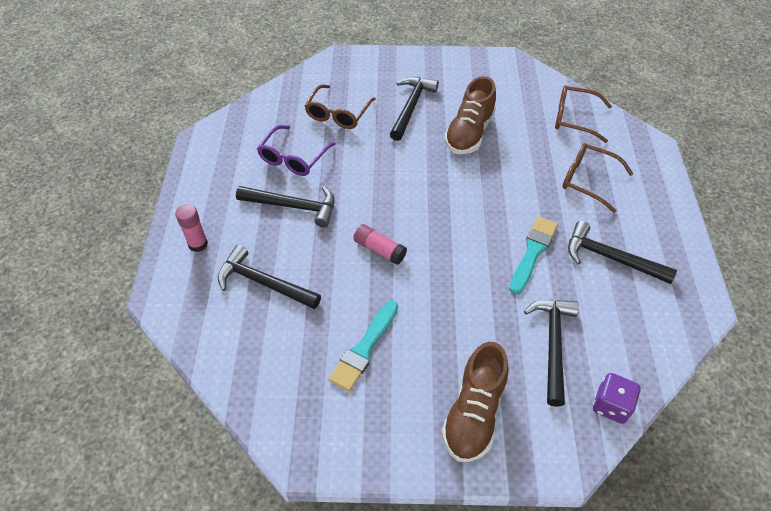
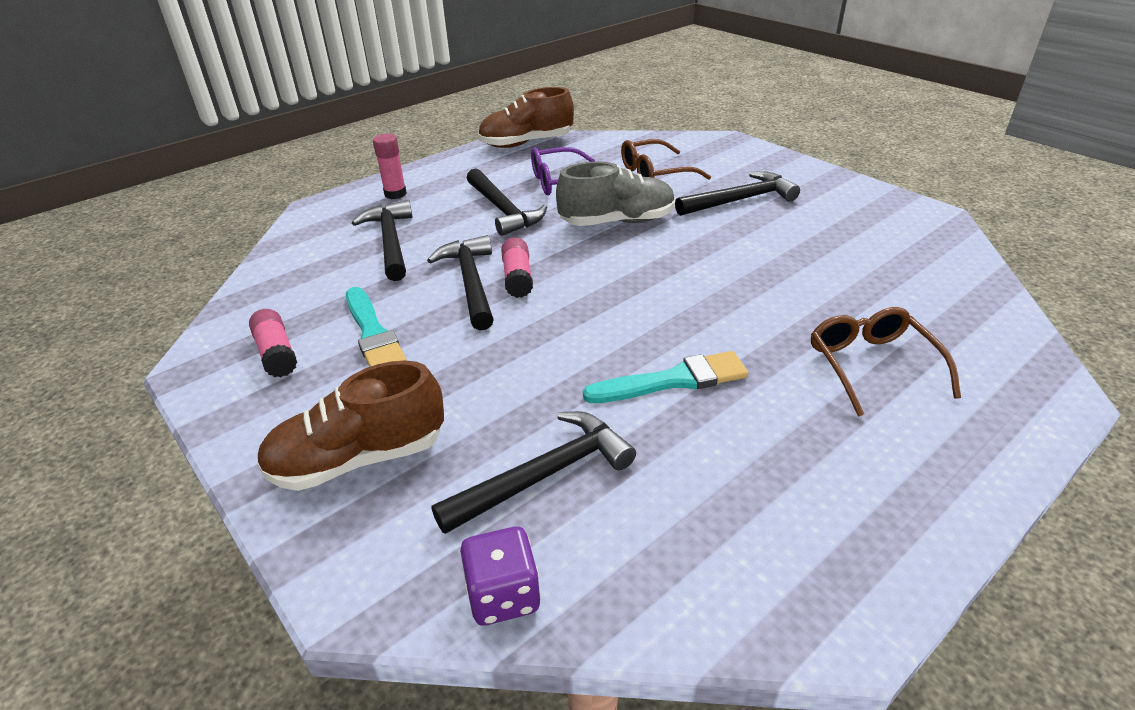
camera: 50 degrees right, 15 degrees down
(334, 407) = (276, 353): none -> pink glue stick
(364, 348) = (373, 334): turquoise brush -> turquoise brush turned 105 degrees counterclockwise
(371, 169) = (617, 222): none -> grey shoe
(469, 133) = (773, 247): brown shoe -> brown shoe (526, 143)
(574, 118) = (951, 303): brown glasses -> none
(610, 257) = (772, 455): black hammer -> black hammer (470, 282)

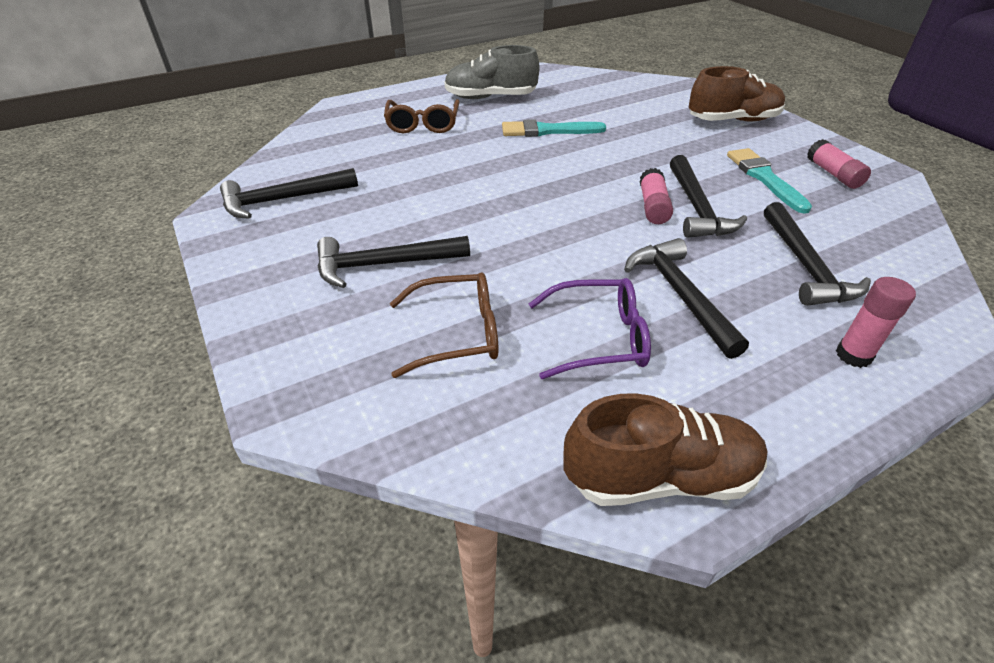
camera: 170 degrees left, 5 degrees up
(503, 595) = (647, 82): purple dice -> none
(545, 474) = (629, 106): black hammer -> black hammer (282, 200)
(617, 222) = (541, 255): grey shoe -> grey shoe (490, 98)

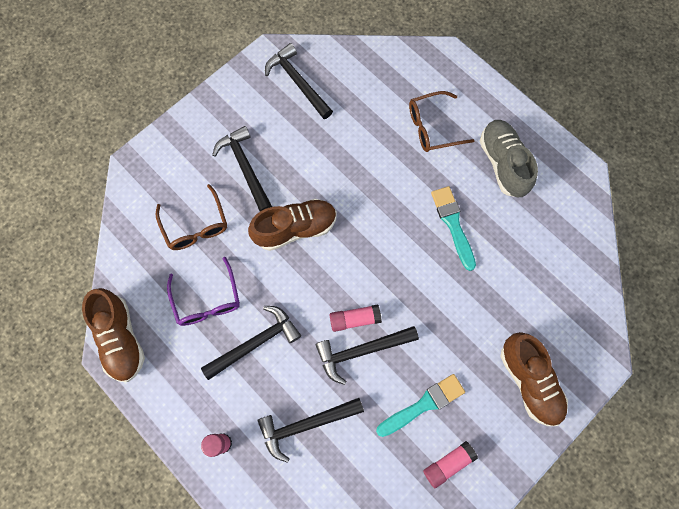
camera: 75 degrees right, 30 degrees up
(507, 233) = (295, 228): none -> brown shoe

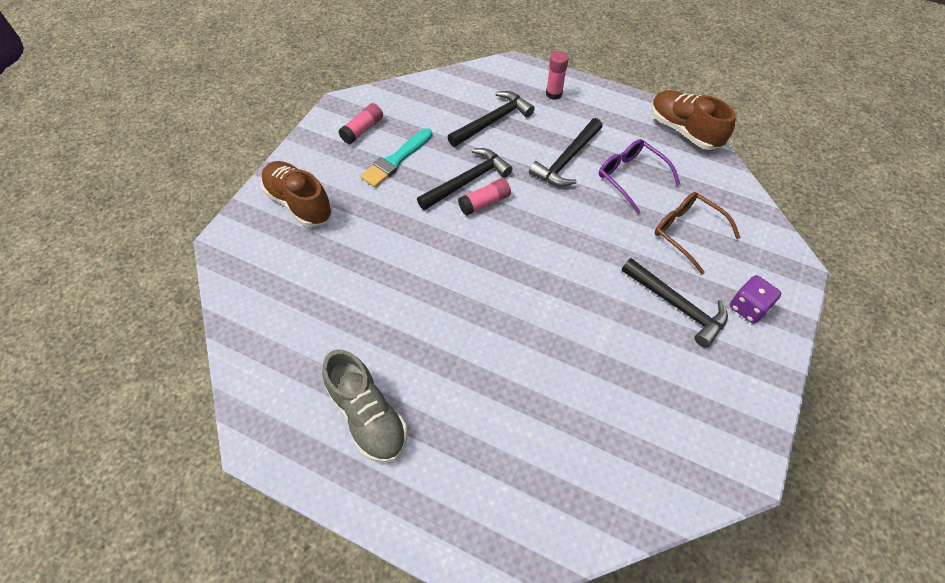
camera: 160 degrees right, 15 degrees down
(194, 148) = (748, 307): none -> purple dice
(295, 228) = (584, 262): brown shoe -> none
(297, 82) = (684, 438): black hammer -> none
(432, 127) = (475, 436): brown glasses -> none
(453, 224) = (412, 320): turquoise brush -> none

